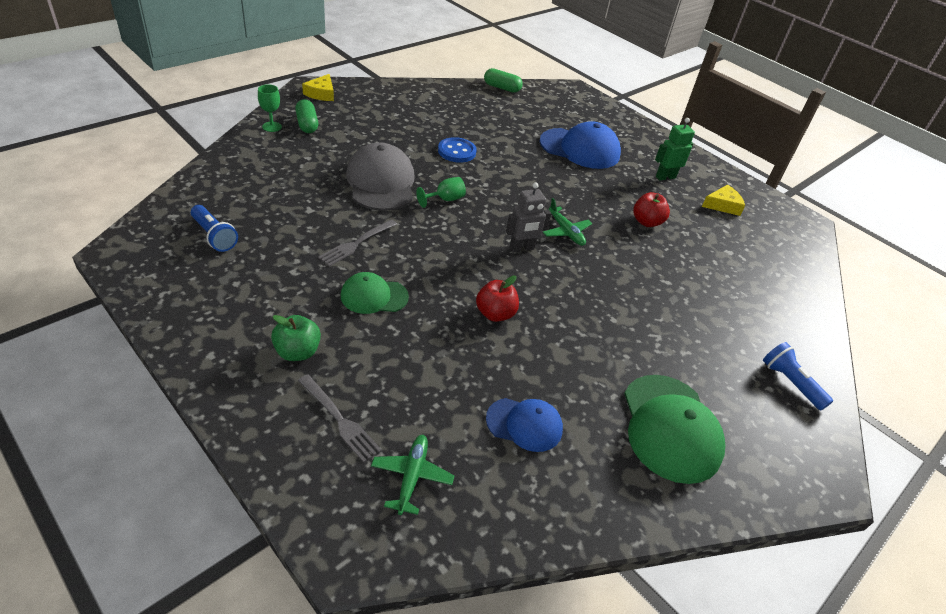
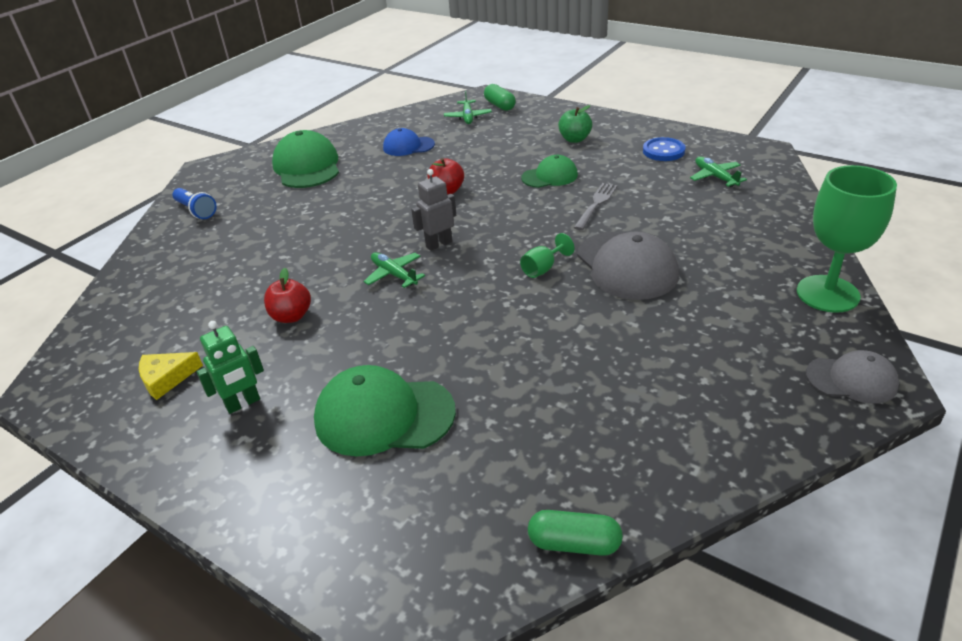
camera: 175 degrees right, 5 degrees down
(214, 236) = (715, 177): blue flashlight -> green plane
(272, 127) = (827, 294): green goblet -> green goblet, size x2.18
(307, 124) = (794, 313): green capsule -> green capsule (499, 105)
(321, 93) = (851, 379): yellow cheese -> grey cap
(339, 419) = (522, 123): grey fork -> none
(457, 151) = (569, 340): blue button -> blue button (663, 151)
(580, 149) = (384, 415): blue cap -> green cap

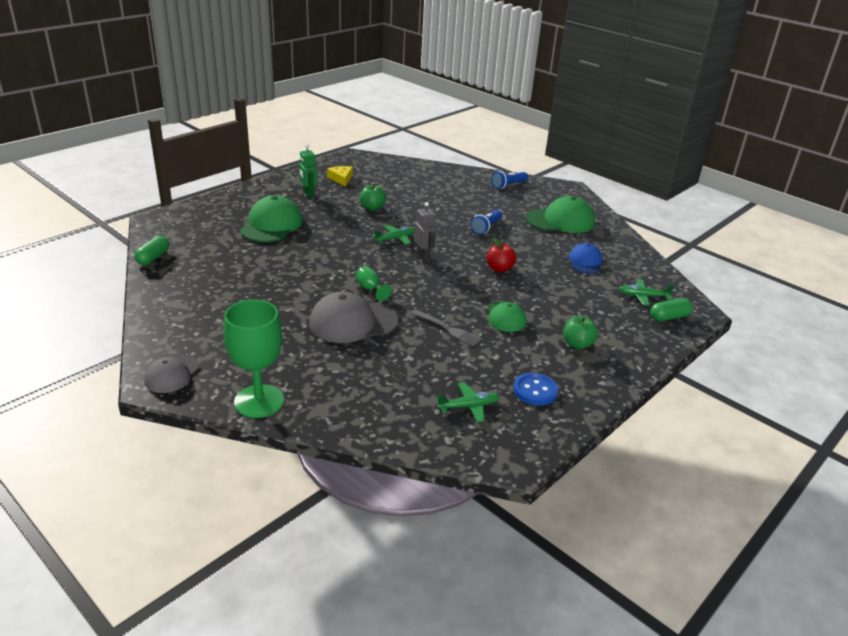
camera: 95 degrees right, 5 degrees down
(291, 316) = (372, 208): red apple -> green apple
(339, 211) = (486, 228): none -> blue flashlight

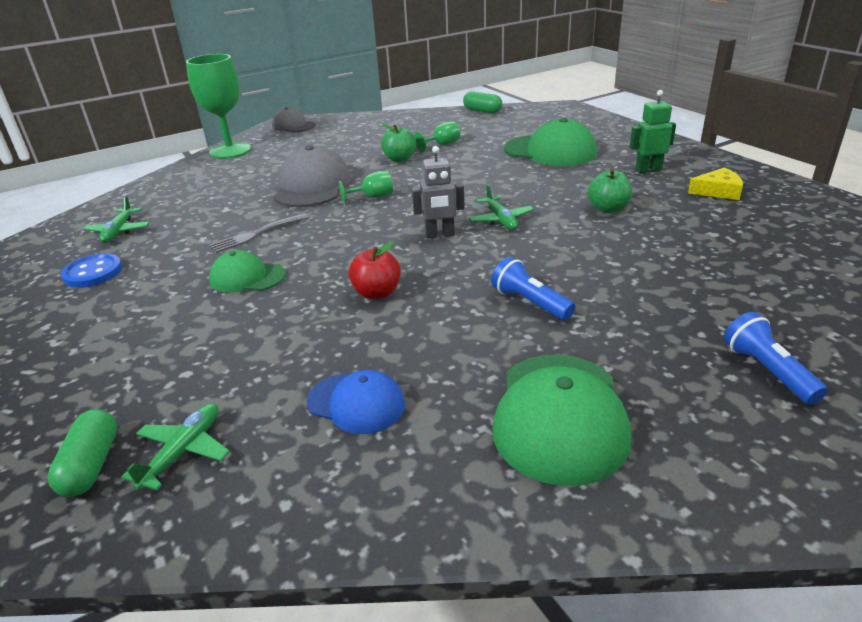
camera: 110 degrees right, 0 degrees up
(252, 271) = (442, 145): none -> green goblet
(577, 344) = (134, 325): green apple -> green apple (399, 159)

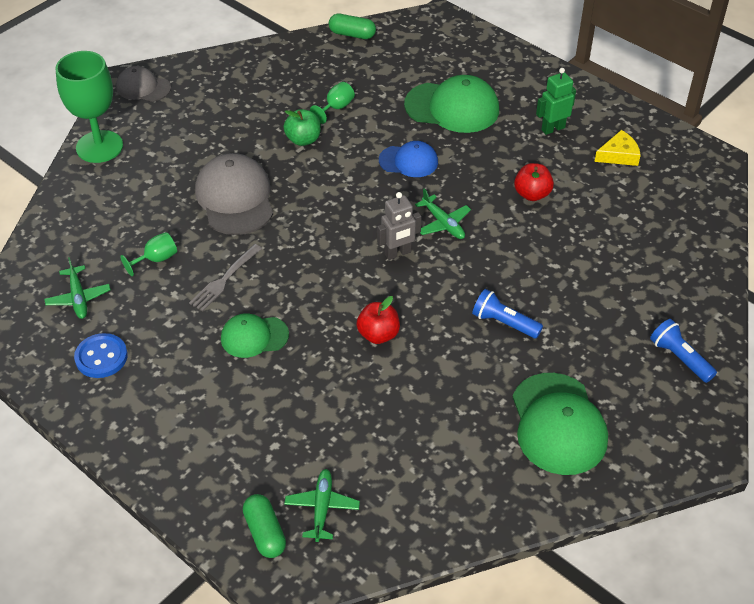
camera: 20 degrees left, 15 degrees up
(356, 403) = (419, 443): blue cap -> blue cap (408, 161)
(373, 197) = (308, 207): green goblet -> green goblet (156, 259)
(608, 209) = (532, 194): green apple -> red apple

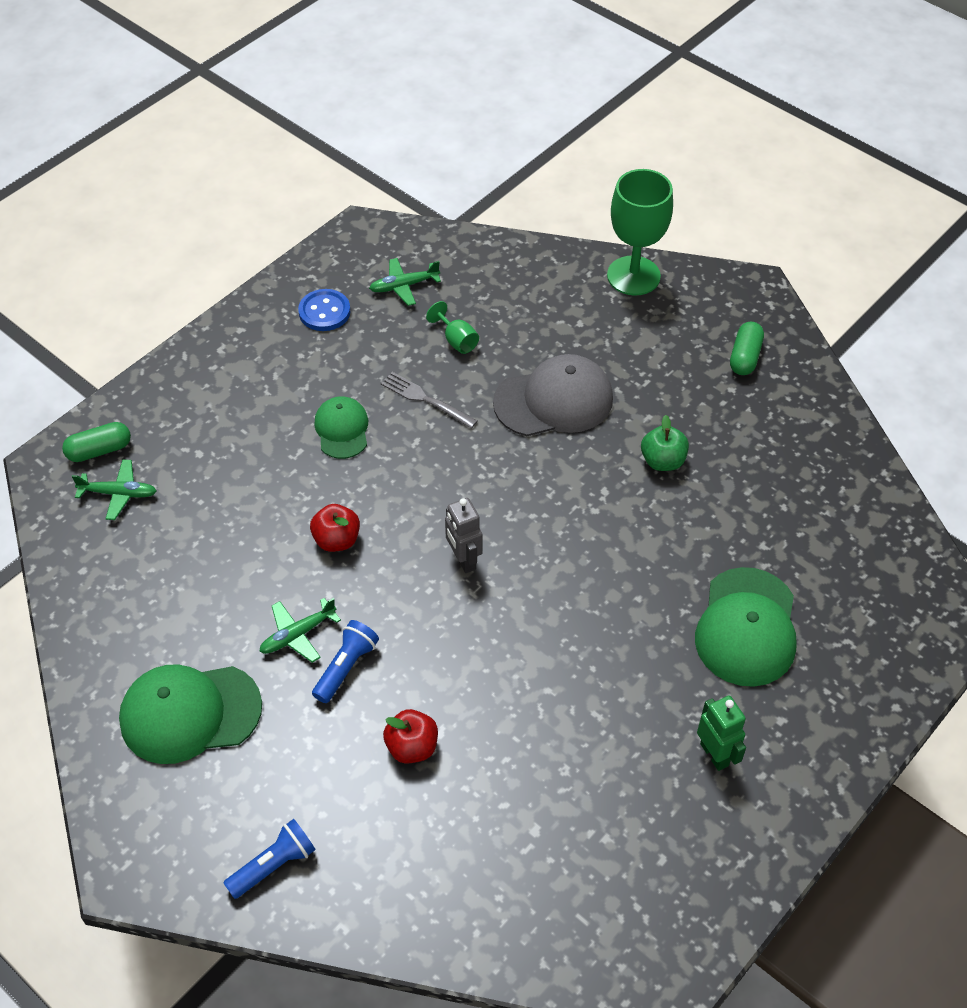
camera: 90 degrees right, 5 degrees up
(143, 87) = (744, 302): grey cap -> none
(336, 108) = (729, 494): green goblet -> none
(352, 34) = (893, 509): green capsule -> green capsule (745, 357)
(408, 161) = (630, 573): blue cap -> none
(443, 223) = (516, 609): green plane -> green plane (298, 634)
(532, 194) = (573, 715): red apple -> red apple (412, 747)
(619, 155) = (663, 840): yellow cheese -> none

